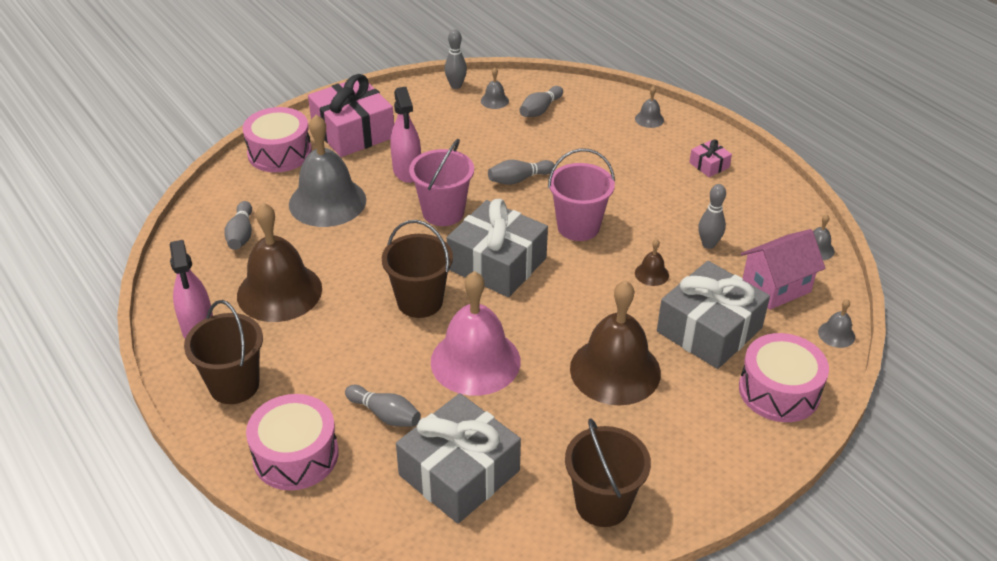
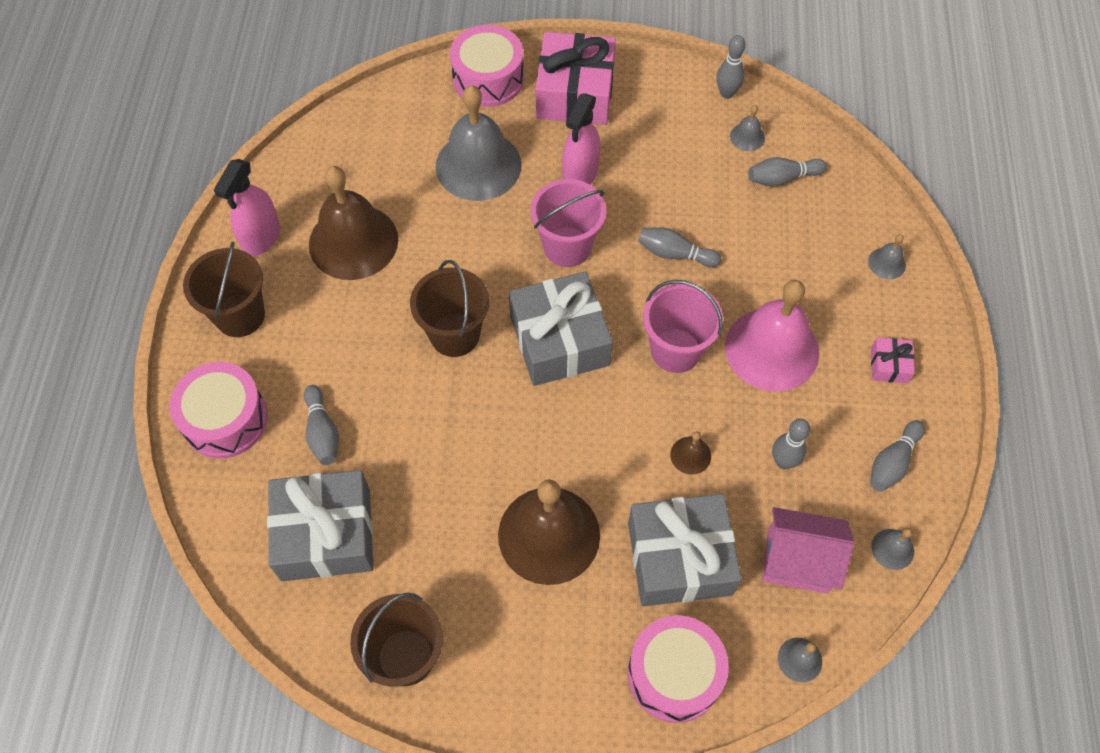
camera: 40 degrees right, 20 degrees up
(241, 234) = (377, 156): grey bowling pin -> grey bowling pin (892, 462)
(475, 361) = (441, 433): pink bell -> pink bell (771, 349)

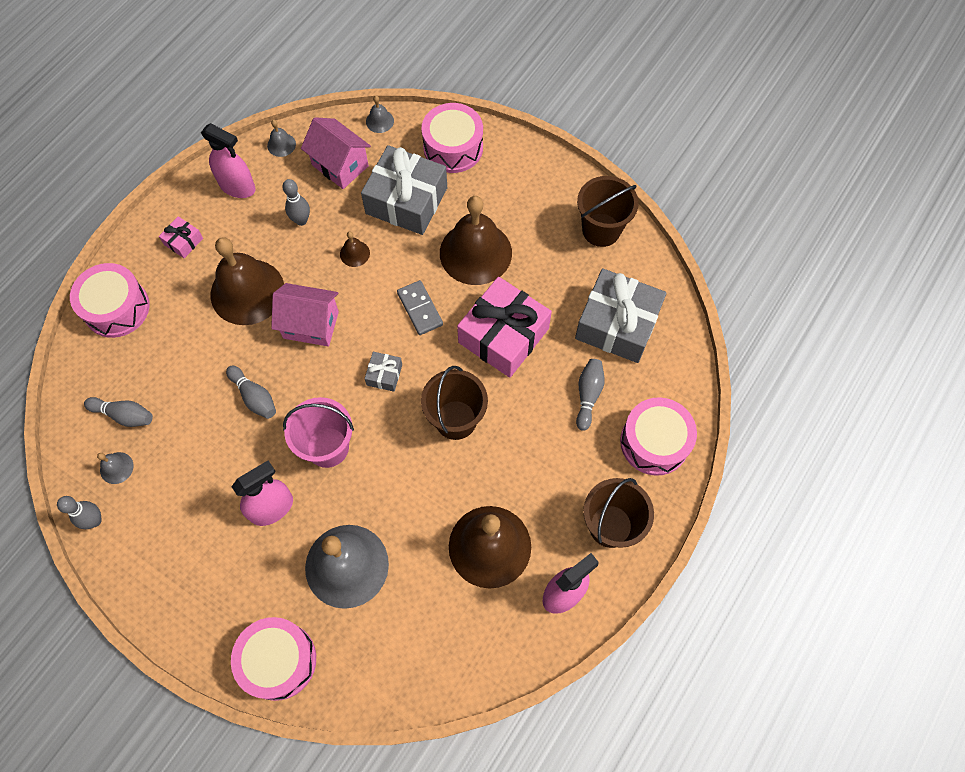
camera: 150 degrees left, 5 degrees up
(559, 340) = (384, 375): grey gift -> grey gift, size x0.44
(570, 430) = (420, 309): none -> grey domino
(575, 93) = (216, 597): pink gift -> pink gift (503, 335)
(675, 350) = (311, 325): pink bucket -> pink house
(771, 349) = (247, 291): pink bell -> brown bell
(887, 263) = (117, 308): grey bell -> pink drum
(892, 462) = (237, 187): grey bowling pin -> pink spray bottle

